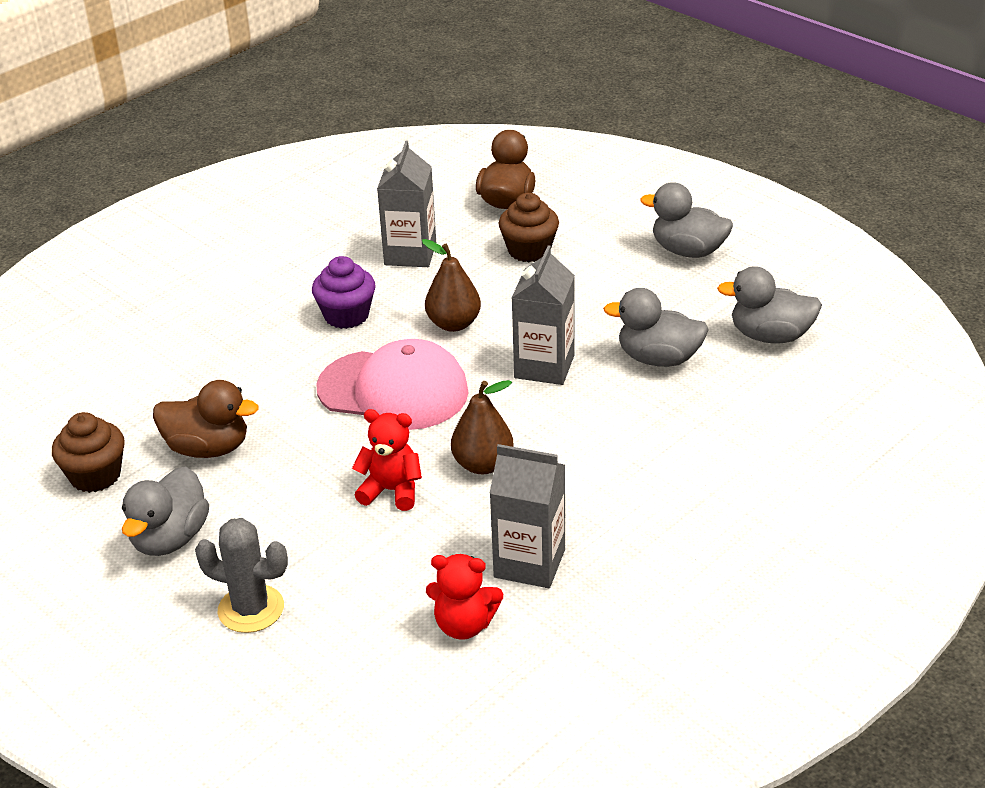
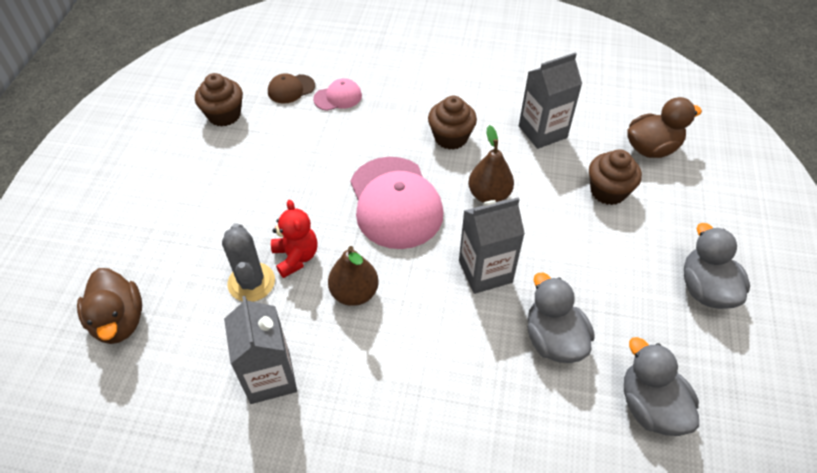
camera: 55 degrees right, 15 degrees up
(120, 404) = (291, 89): none -> brown cap
(170, 538) = (190, 176): grey duck -> none
(183, 372) = (338, 97): none -> pink cap
(208, 448) = (278, 147): brown duck -> brown duck (119, 321)
(251, 609) = (149, 248): grey cactus -> grey cactus (251, 282)
(346, 315) = (451, 137): purple cupcake -> brown cupcake
(464, 625) = (188, 371): red teddy bear -> none

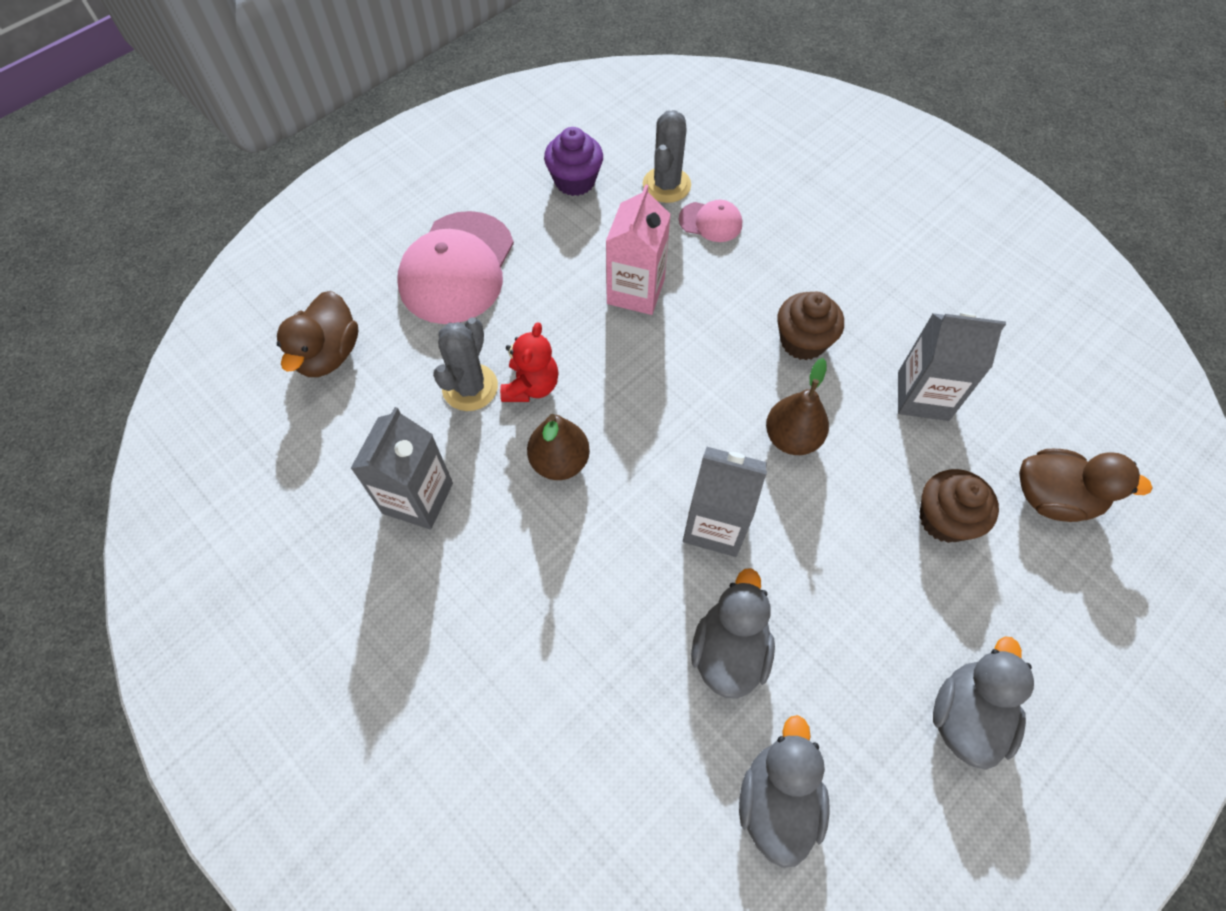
camera: 35 degrees right, 10 degrees up
(224, 115) = (575, 181): brown cupcake -> purple cupcake
(291, 89) = (666, 185): brown cap -> grey cactus
(321, 162) = (635, 291): none -> pink carton
(395, 202) = (679, 385): pink cap -> pink cap (457, 268)

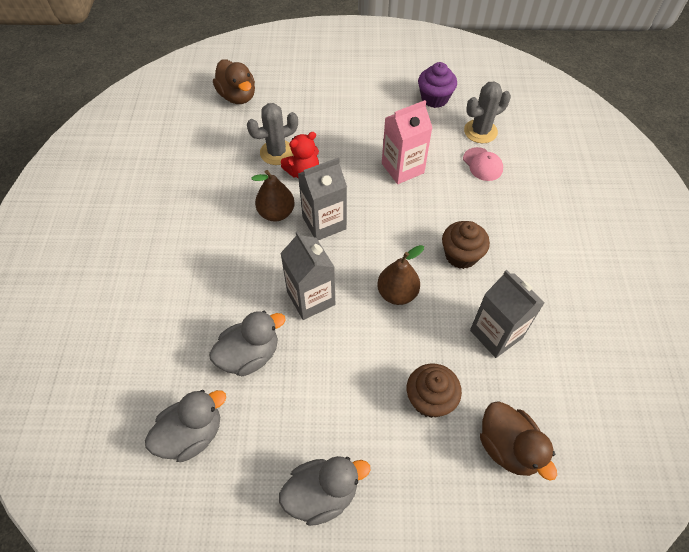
camera: 45 degrees right, 5 degrees down
(328, 354) = (237, 96): brown duck -> brown duck turned 90 degrees counterclockwise
(417, 498) = (203, 179): grey carton -> grey carton (324, 223)
(457, 268) = (332, 99): pink cap -> none

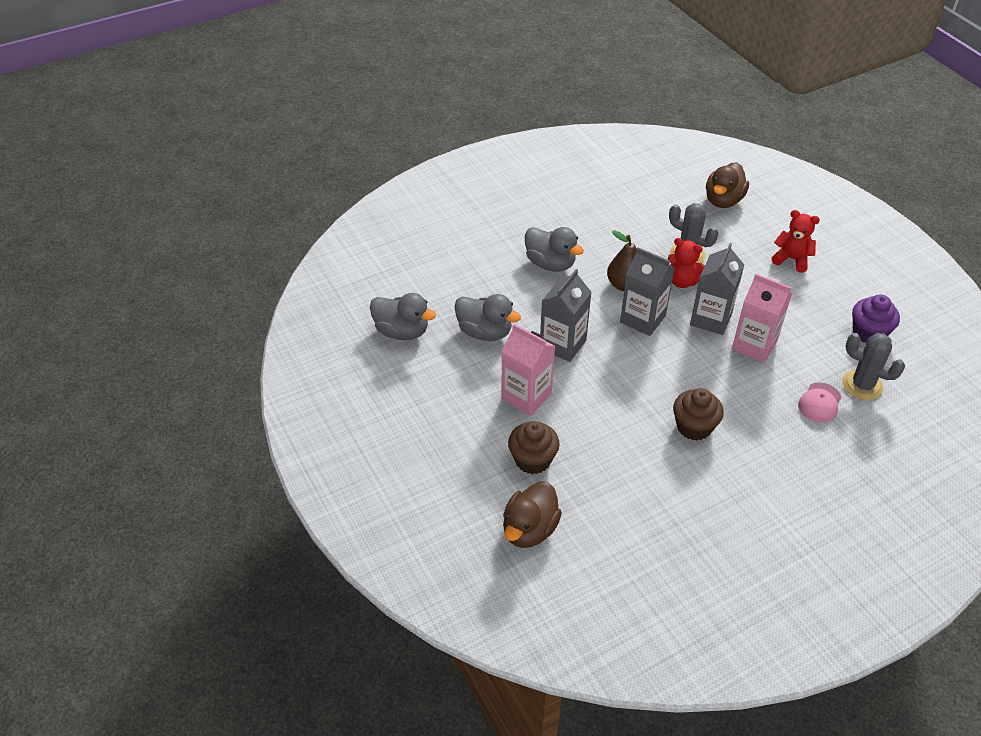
camera: 60 degrees right, 10 degrees down
(322, 494) = (409, 424): grey duck -> grey duck (550, 263)
(333, 95) = (791, 259): none -> red teddy bear
(352, 363) = (526, 396): none -> pink carton
(397, 293) = (614, 397): brown pear -> none
(496, 334) = (631, 483): grey carton -> grey carton (711, 319)

